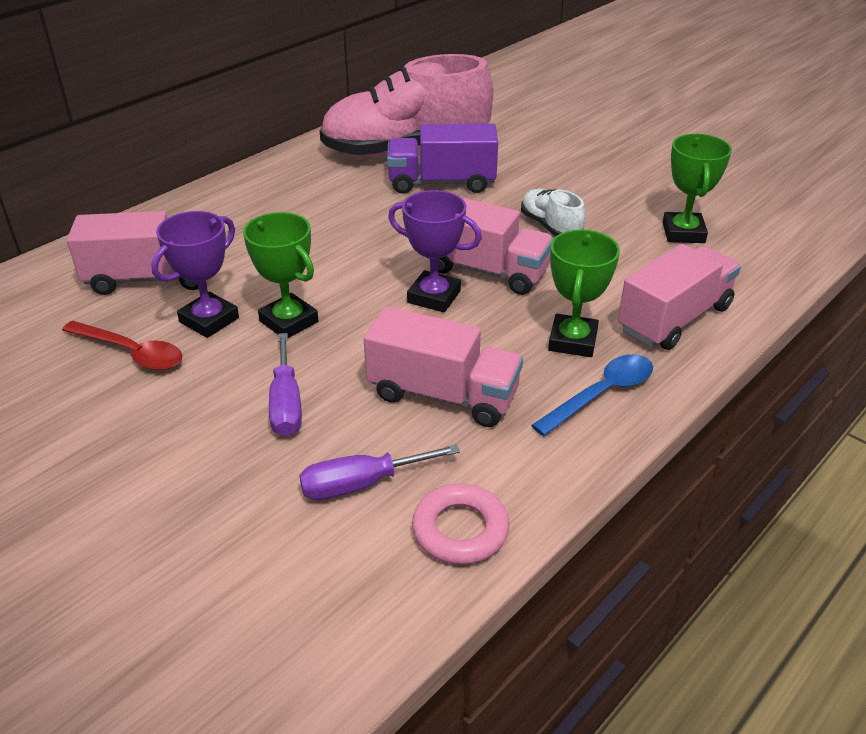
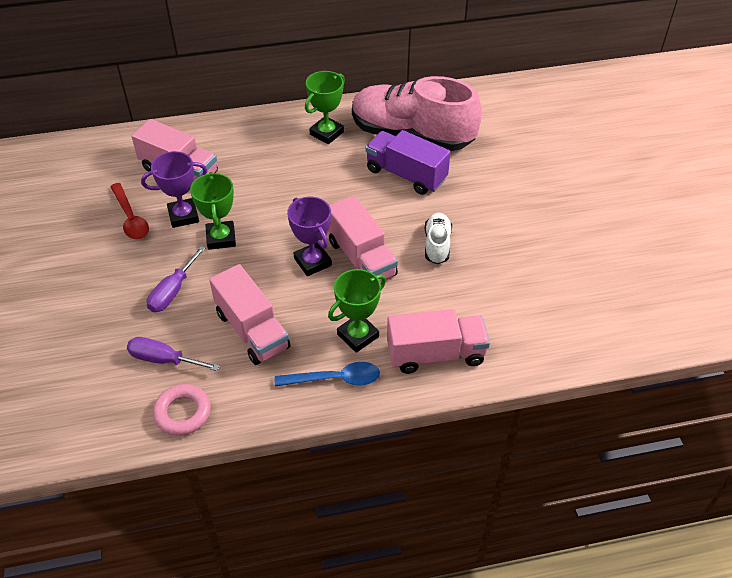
camera: 35 degrees right, 10 degrees up
(683, 233) = (520, 294): green trophy -> green trophy (326, 133)

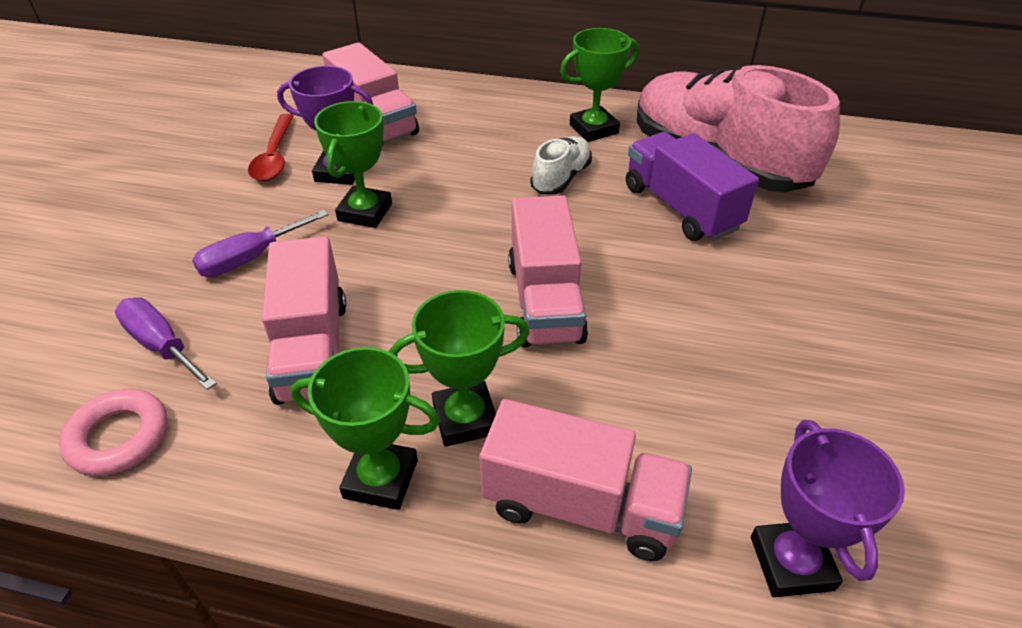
camera: 25 degrees right, 5 degrees down
(312, 262) = (468, 282): purple trophy -> purple trophy (791, 563)
(335, 379) = (381, 479): blue spoon -> green trophy
(437, 245) = (679, 320): white shoe -> white shoe (561, 178)

